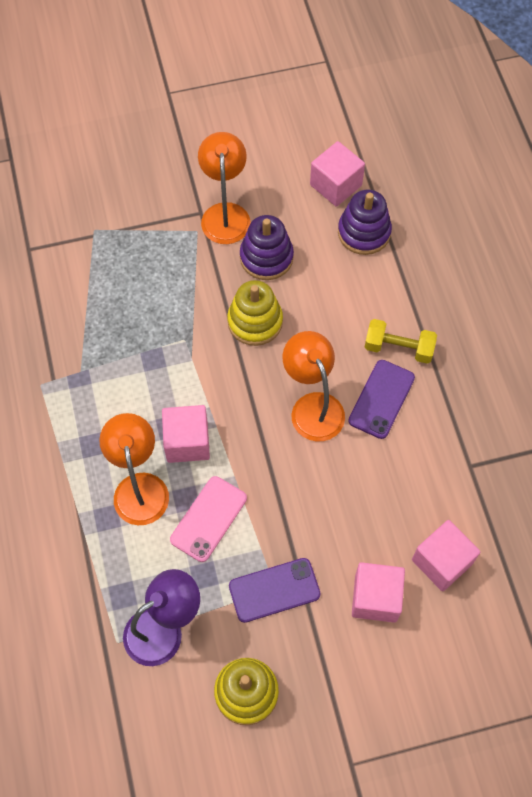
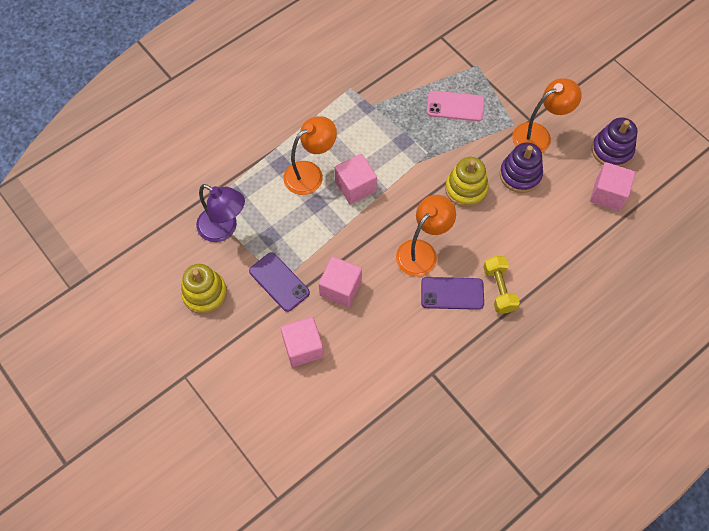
camera: 65 degrees right, 0 degrees up
(208, 519) = (309, 222): pink phone -> pink phone (455, 106)
(364, 232) = (580, 228): purple stacking toy -> purple stacking toy (612, 150)
(442, 561) = (350, 381): pink cube -> pink cube (340, 288)

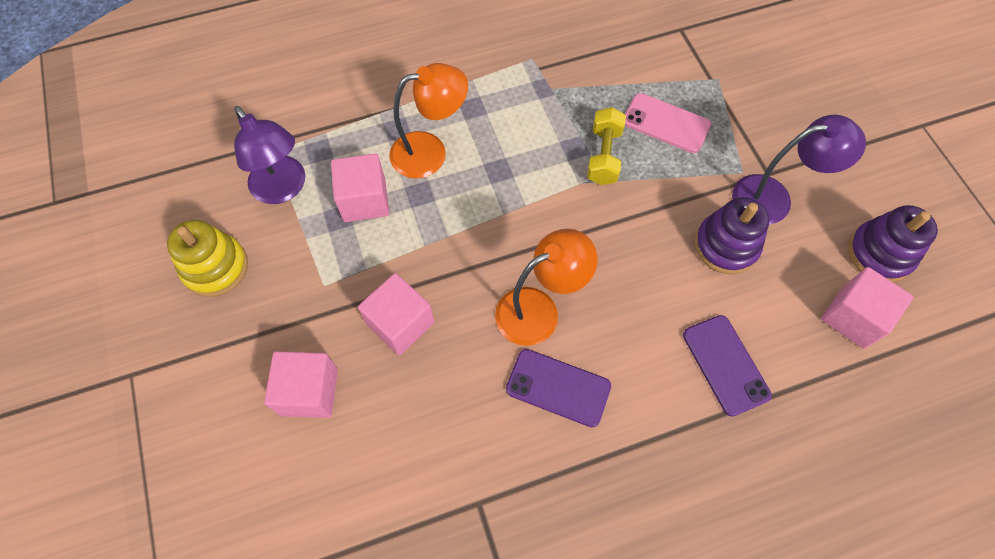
camera: 20 degrees right, 0 degrees up
(279, 282) = (321, 285): purple phone -> purple phone (725, 365)
(355, 187) = (483, 188): pink cube -> pink cube (364, 200)
(466, 189) = (638, 240): yellow stacking toy -> none
(499, 289) = (631, 406): yellow dumbbell -> yellow dumbbell (603, 156)
(538, 135) = (773, 198): orange lamp -> purple lamp

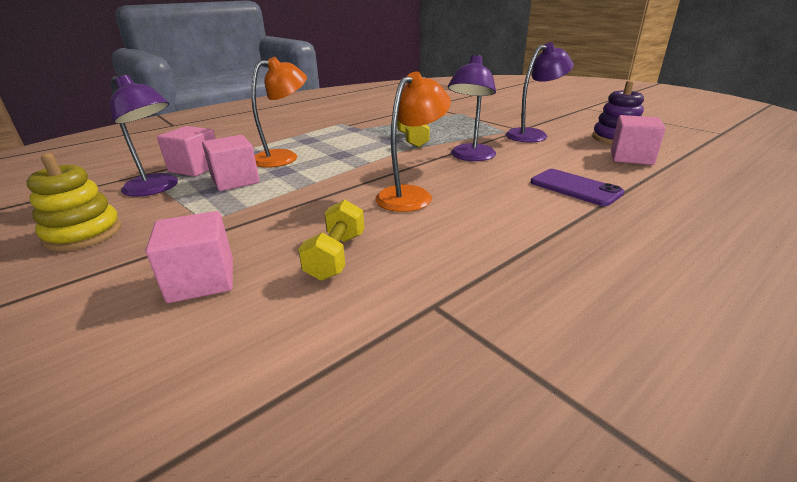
camera: 20 degrees left, 35 degrees down
(400, 323) = (290, 224): pink cube -> pink cube (195, 168)
(426, 399) = (336, 256): none -> yellow dumbbell
(558, 387) = (457, 223): purple phone -> none
(651, 237) = (470, 157): none -> purple lamp
(666, 123) = (443, 126): pink phone -> none
(726, 246) = (522, 151): purple stacking toy -> none

